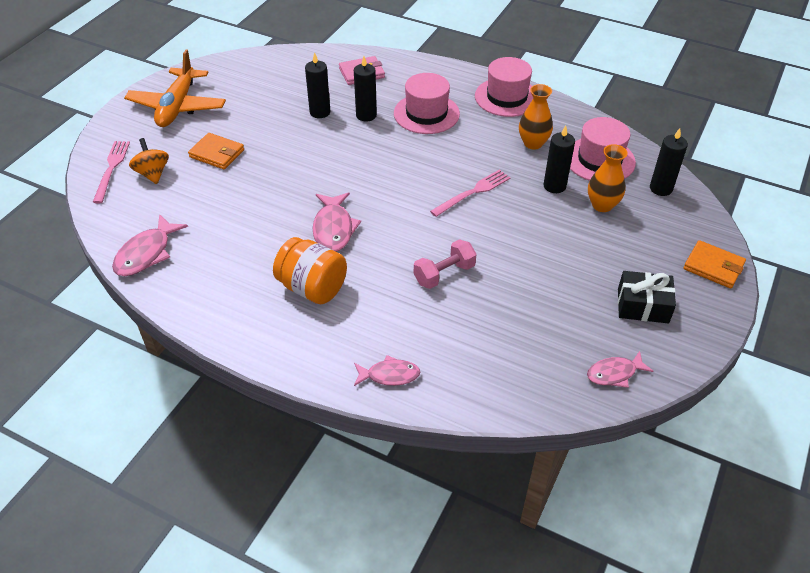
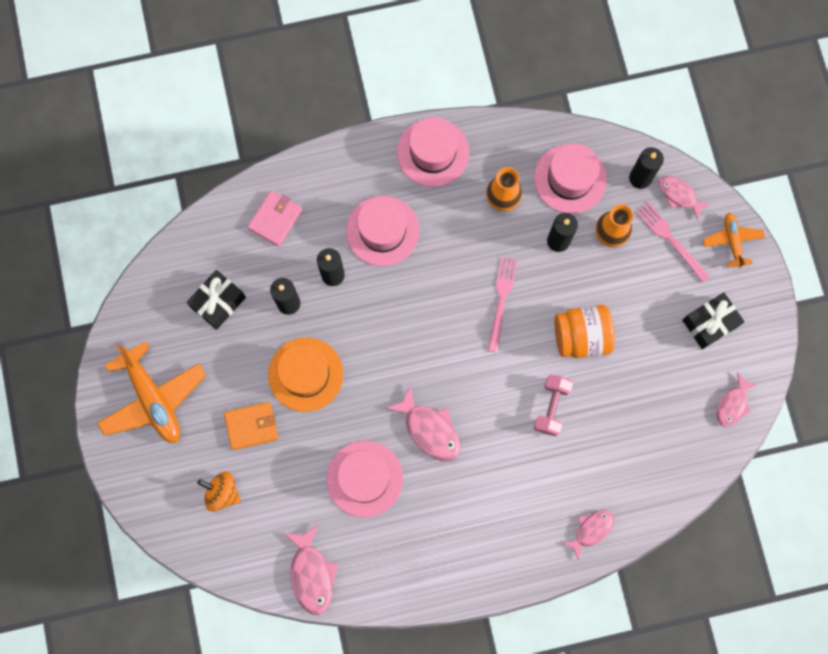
camera: 40 degrees left, 30 degrees up
(112, 169) = (181, 516): pink fork -> pink fork (670, 239)
(253, 226) = (364, 478): none -> pink hat
(277, 88) = (218, 302): none -> black gift
(285, 150) = (305, 374): none -> orange hat
(312, 288) = (469, 500): orange jar -> orange jar (581, 337)
(687, 215) = (679, 195): none -> pink fish
(713, 267) = (732, 241): orange wallet -> orange plane

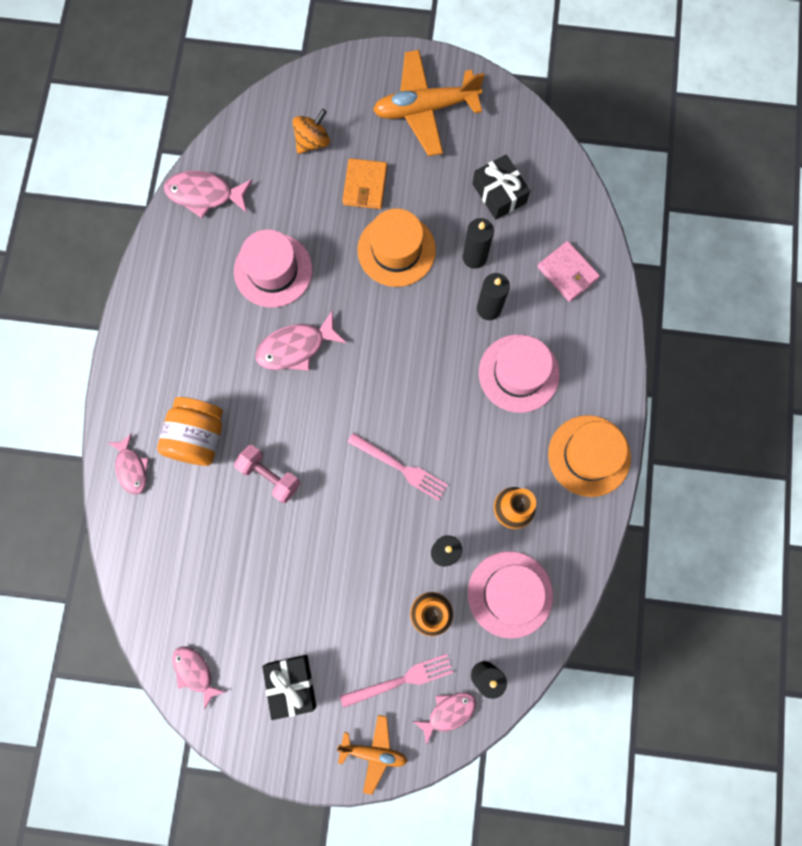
camera: 110 degrees right, 0 degrees up
(433, 152) = (589, 456): pink hat -> orange hat
(581, 337) = (330, 536): orange jar -> orange jar (198, 437)

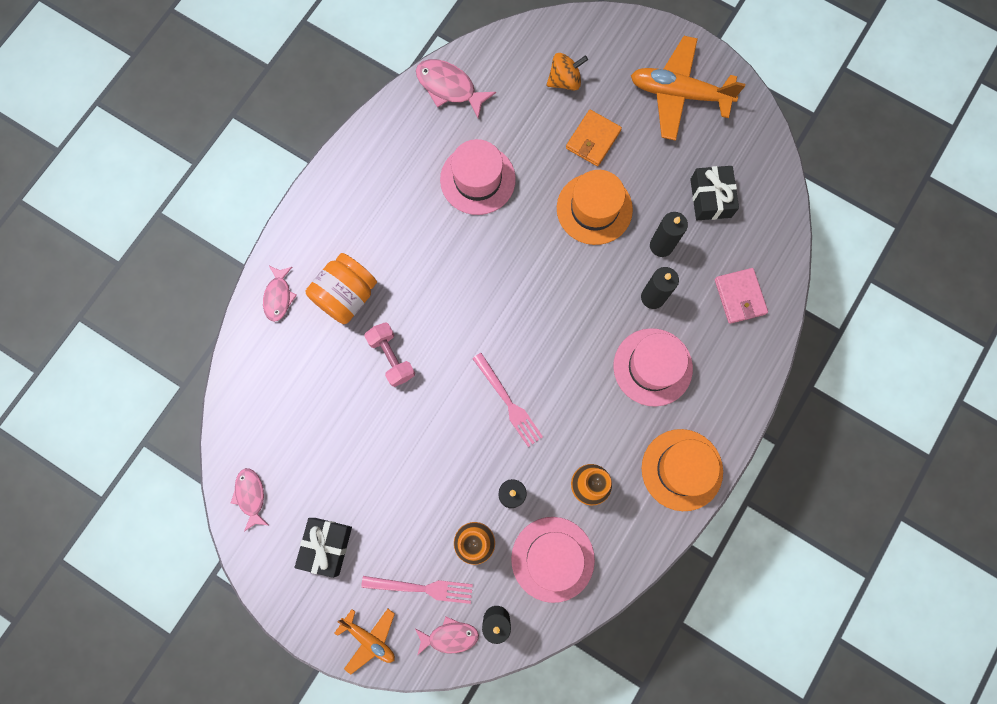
camera: 25 degrees right, 0 degrees up
(296, 347) = (466, 255): pink fish -> none

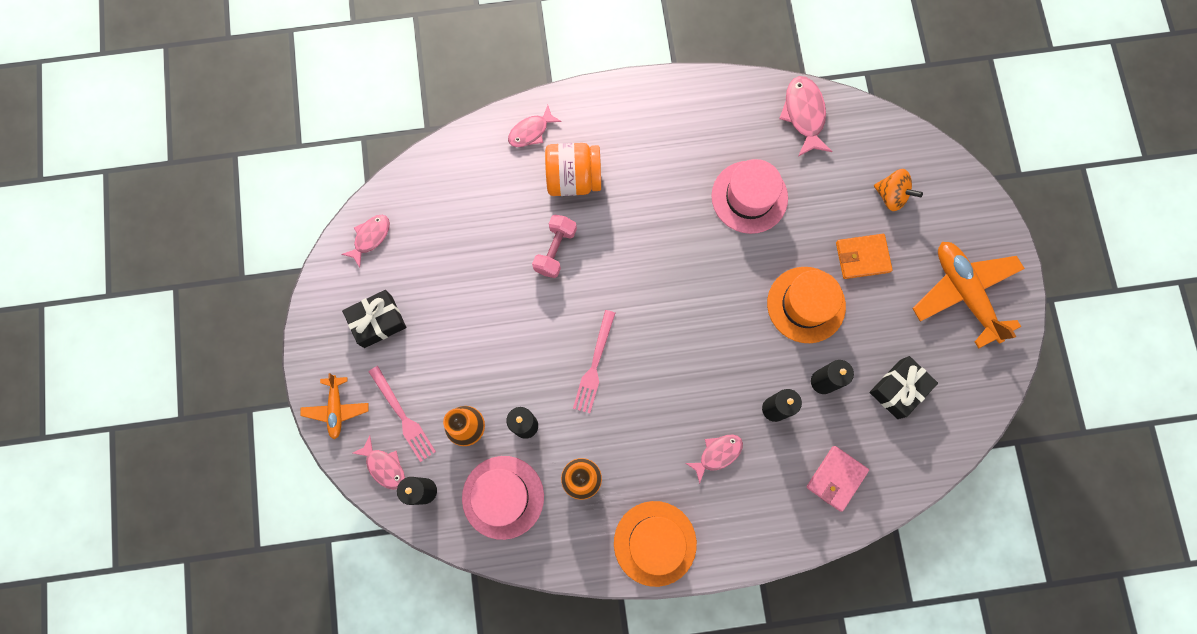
camera: 50 degrees right, 0 degrees up
(652, 367) = (717, 454): pink hat -> pink fish

